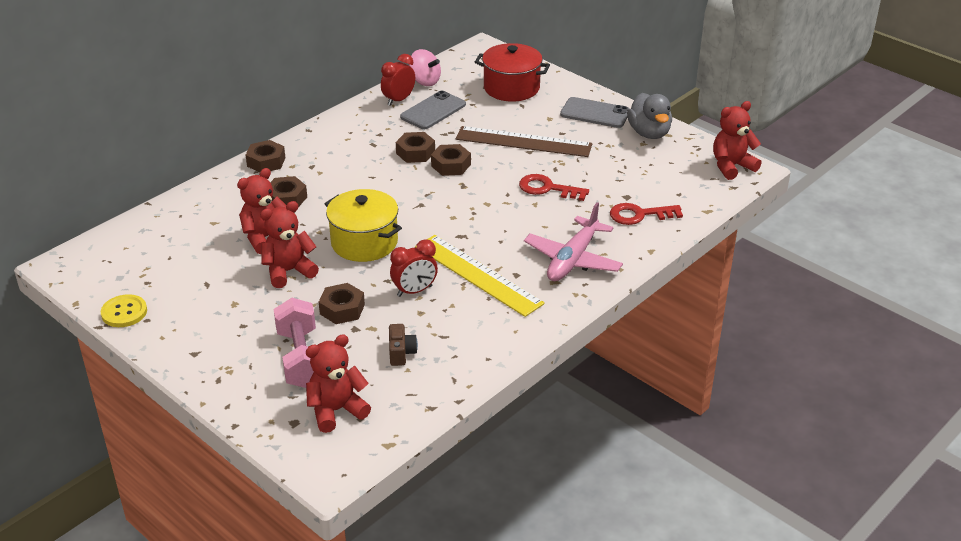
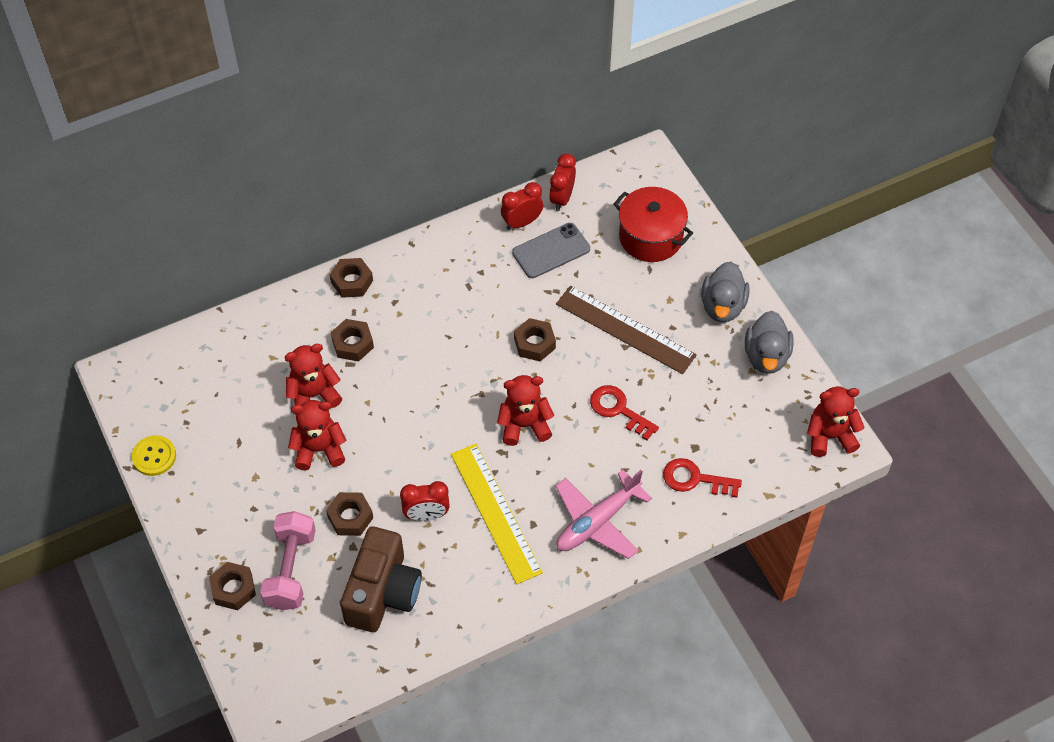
camera: 20 degrees right, 20 degrees up
(336, 410) = (299, 644): red teddy bear -> red teddy bear (524, 425)
(364, 242) = (405, 432): yellow pot -> none
(401, 353) = (383, 592): brown camera -> brown camera, size x2.36
(415, 152) = (506, 312): brown nut -> brown nut (233, 589)
(425, 81) = (562, 198): pink spinning top -> red clock
(595, 113) = (722, 306): grey phone -> grey duck

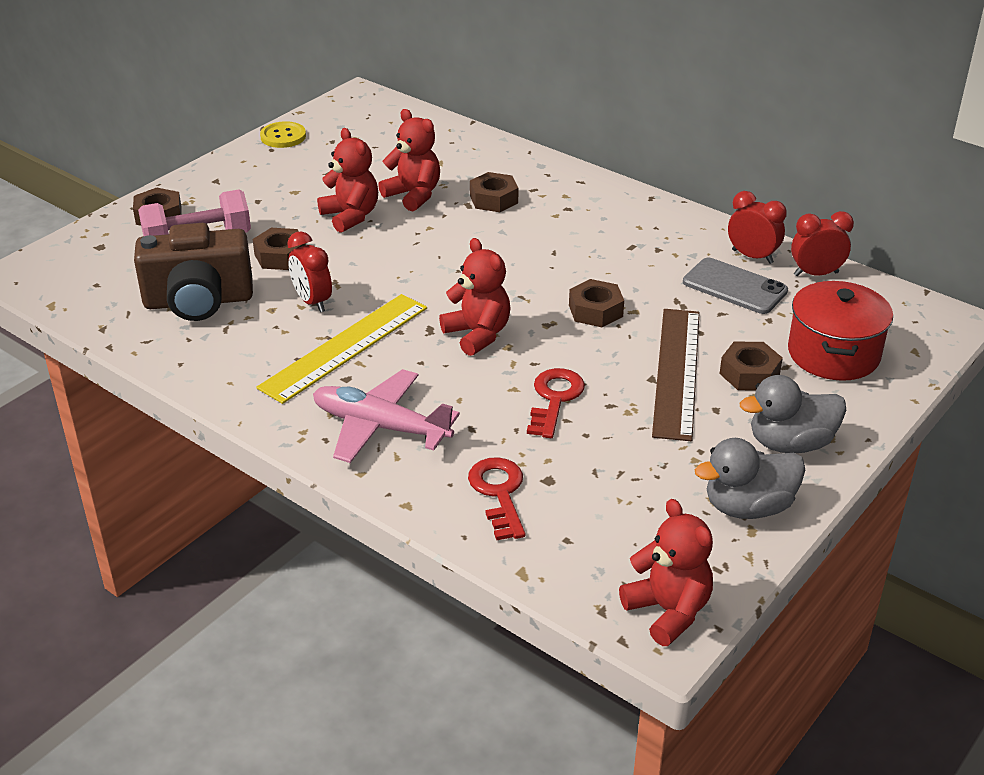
camera: 65 degrees right, 20 degrees down
(352, 281) = (569, 178): brown nut -> brown nut (749, 374)

